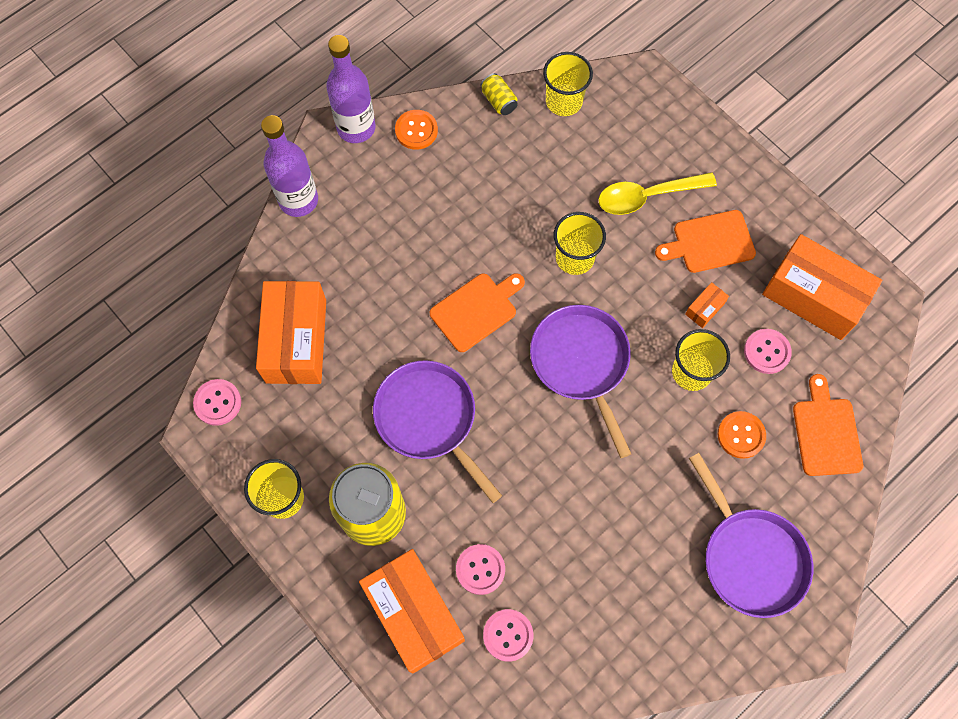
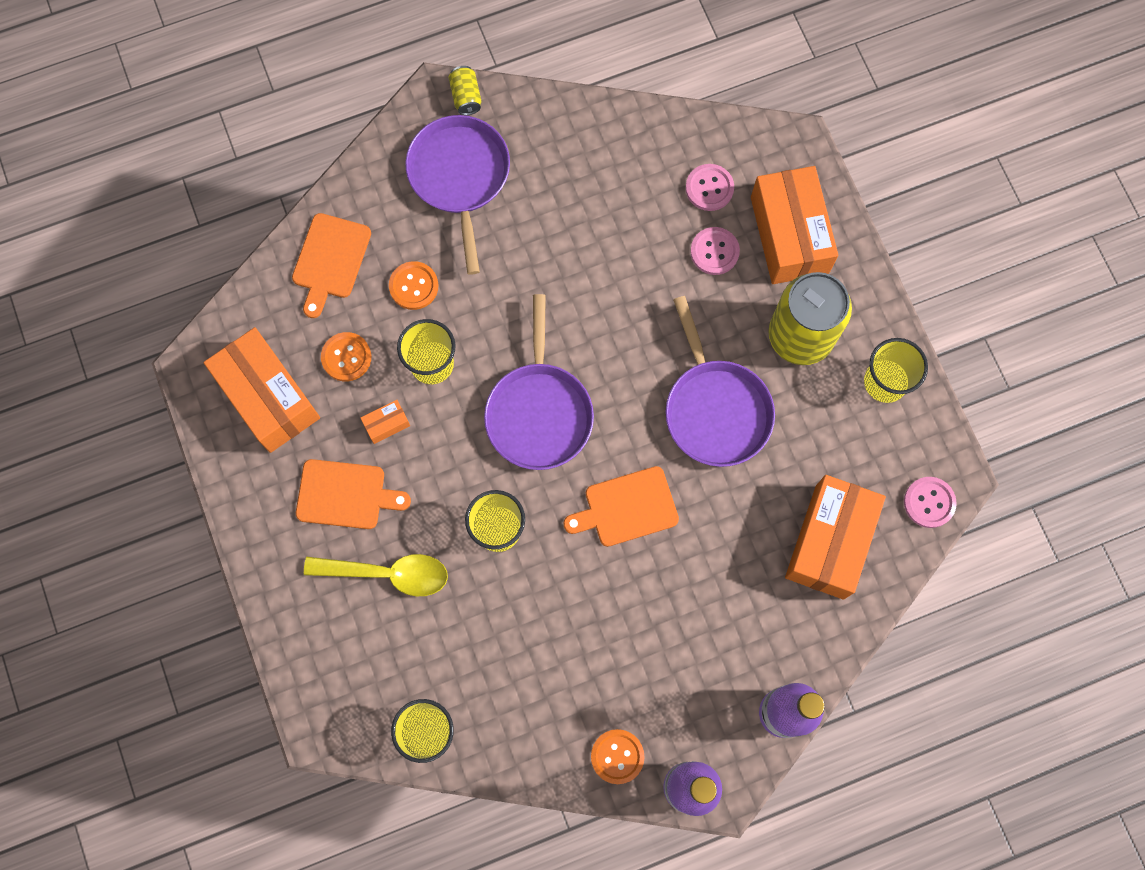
camera: 160 degrees left, 5 degrees up
(499, 101) = (505, 761): yellow can -> yellow can (466, 96)
(767, 352) = (346, 357): pink button -> orange button

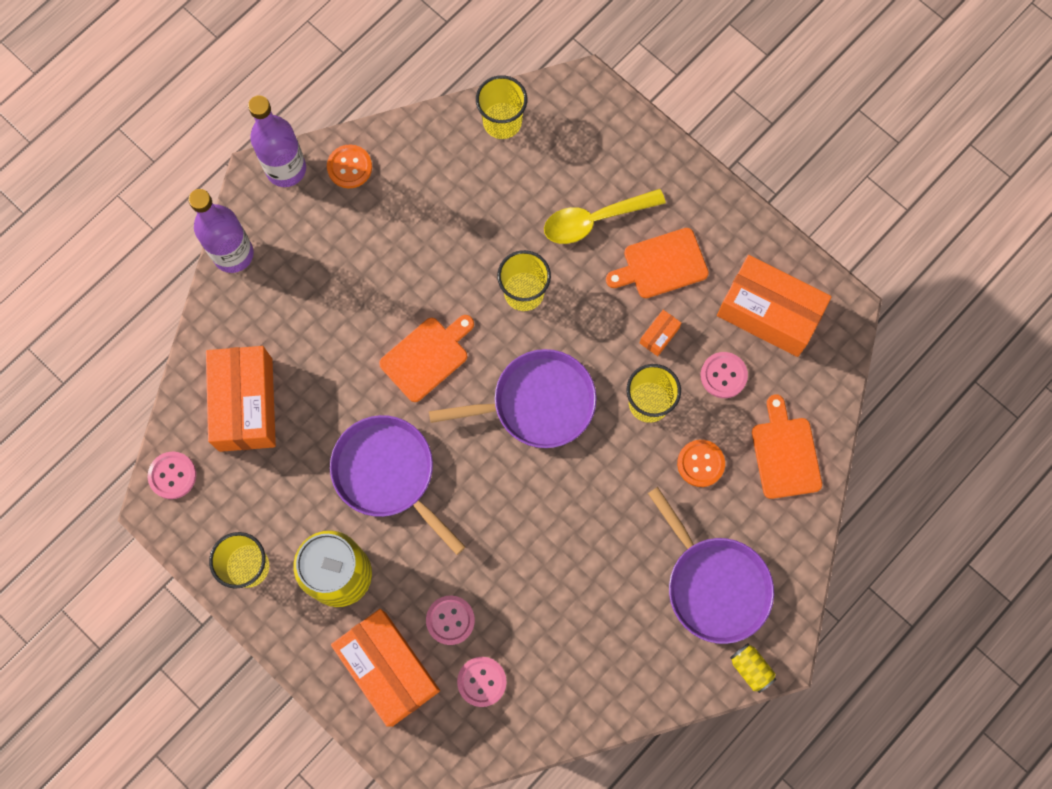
camera: 155 degrees right, 0 degrees up
(346, 357) = (723, 375): orange button -> pink button
(539, 412) = (537, 403): purple pan -> purple pan turned 105 degrees clockwise

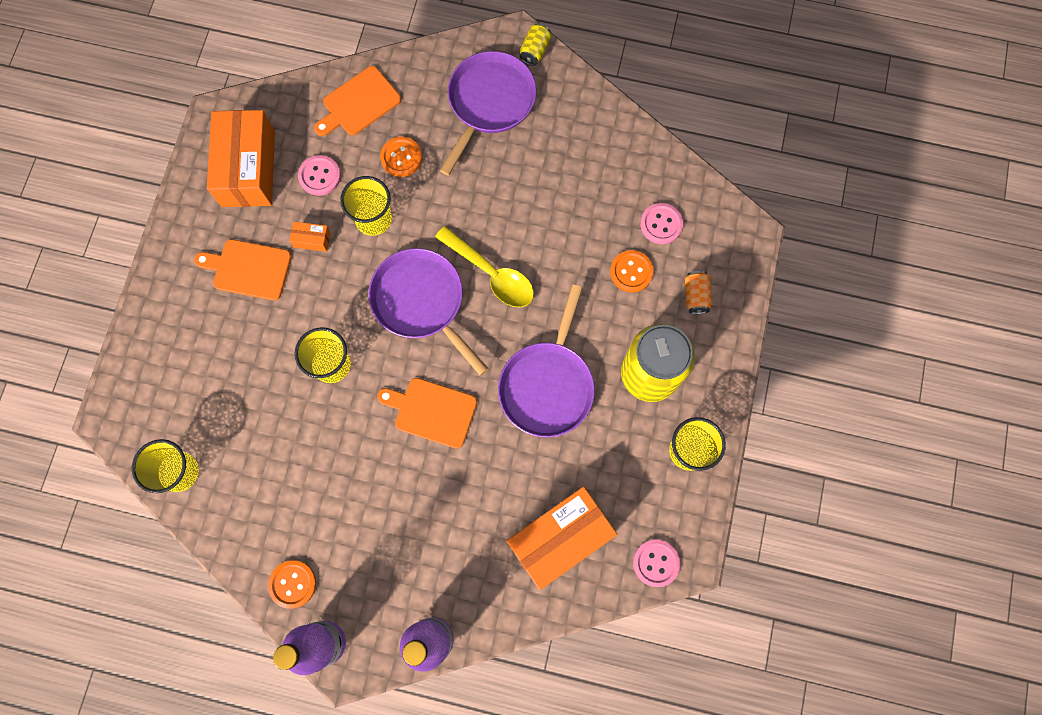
camera: 120 degrees left, 0 degrees up
(388, 669) = (695, 296): orange box -> orange can
(450, 620) = (631, 272): pink button -> orange button
(595, 220) = (235, 342): yellow spoon -> yellow spoon (491, 274)
(661, 264) = (248, 269): orange cutting board -> orange cutting board turned 150 degrees clockwise

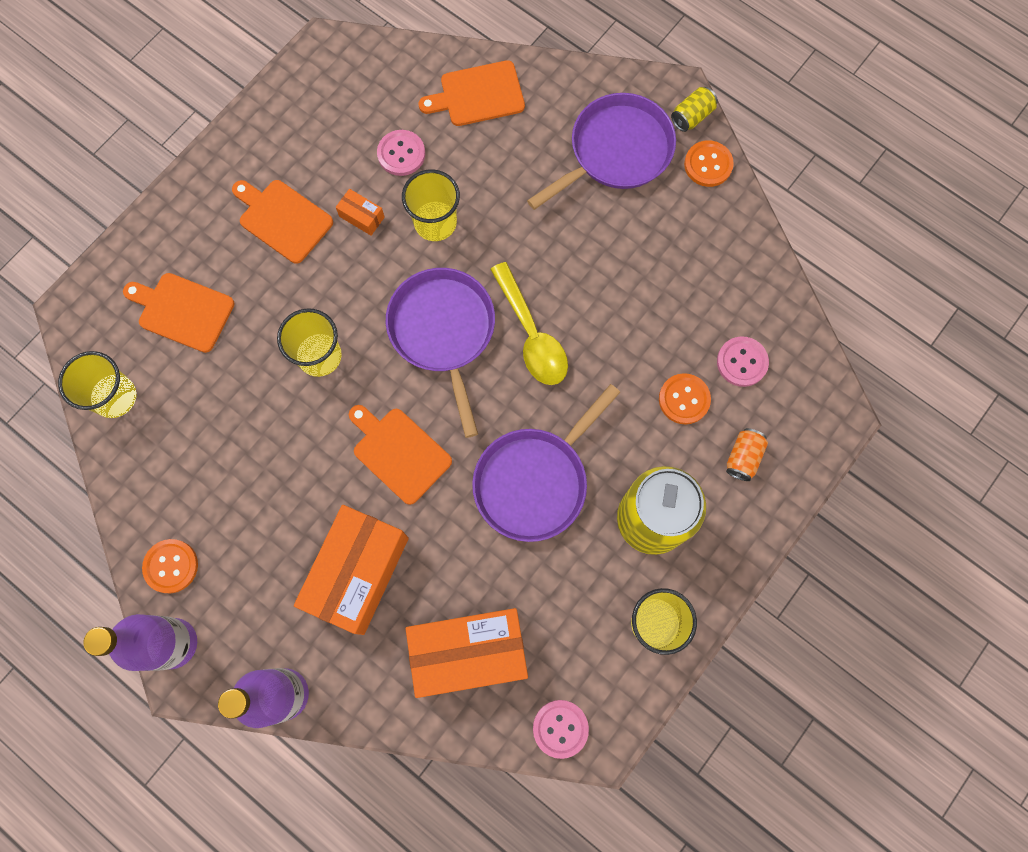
camera: 25 degrees right, 0 degrees up
(202, 378) = (182, 311): none -> orange cutting board
(248, 168) = (332, 115): orange box -> orange box (357, 573)
(401, 157) = (495, 170): orange button -> orange button (708, 165)

